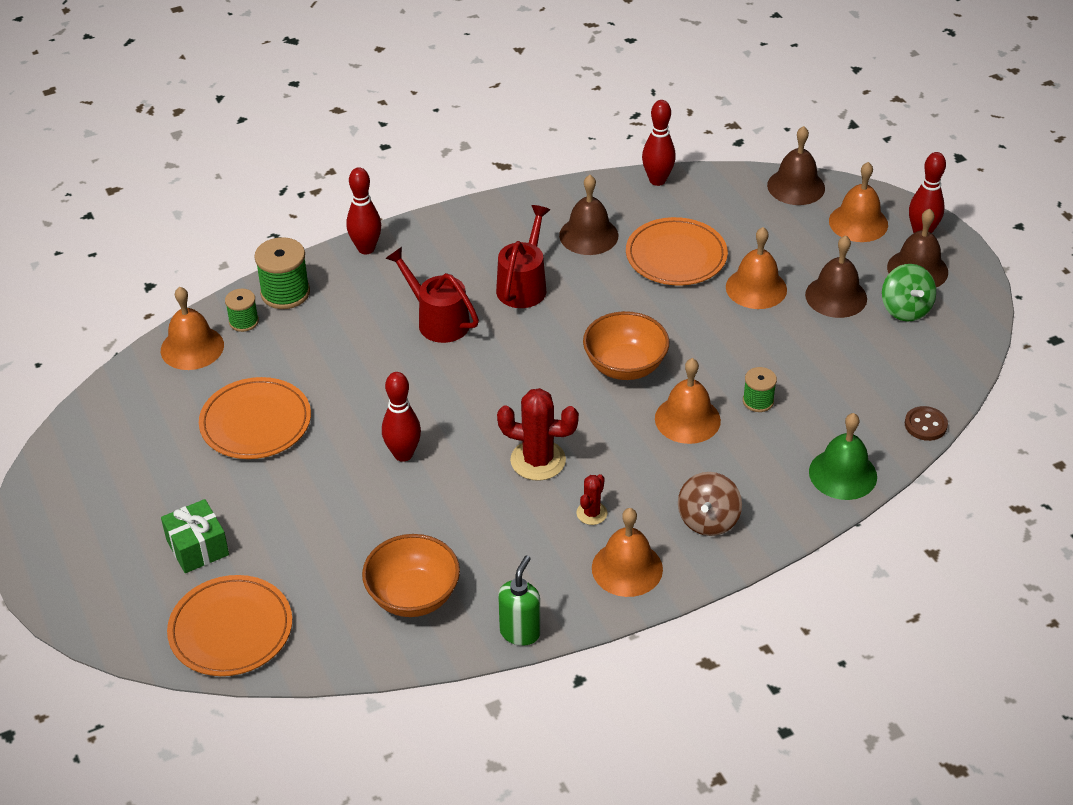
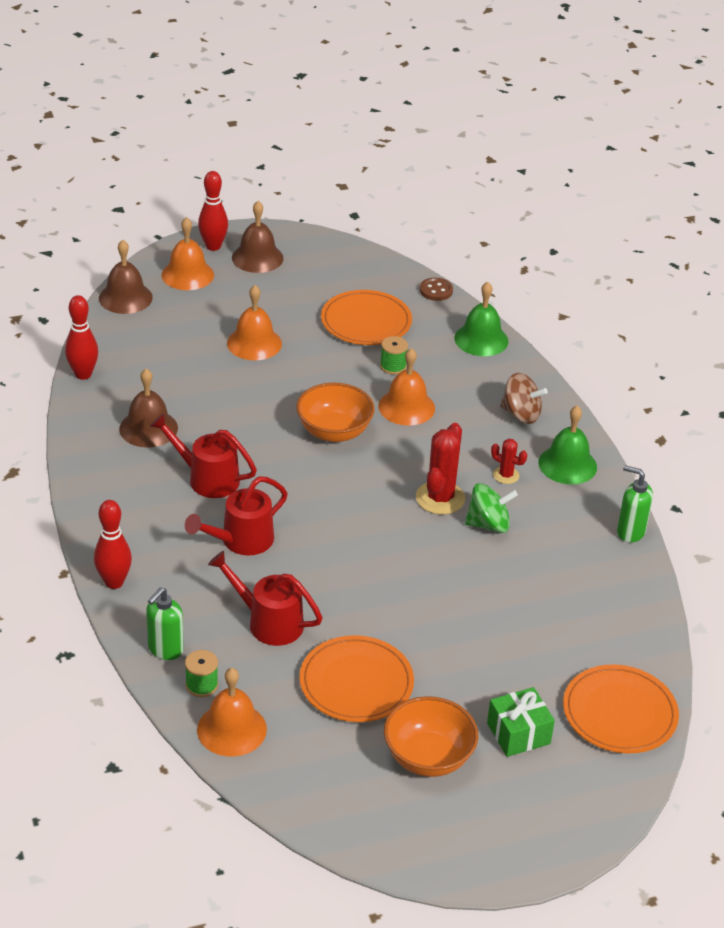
camera: 85 degrees left, 5 degrees down
(285, 293) = (165, 649): green spool -> green soap dispenser
(329, 353) = (268, 622): none -> red watering can
(403, 454) = (418, 581): red bowling pin -> none
(413, 596) = (588, 591): orange bowl -> orange bowl (428, 757)
(627, 568) = (567, 464): orange bell -> green bell
(676, 256) = (196, 380): orange plate -> orange plate (366, 322)
(836, 296) = (278, 304): brown bell -> none
(905, 309) = (303, 273): green spinning top -> green spinning top (488, 524)

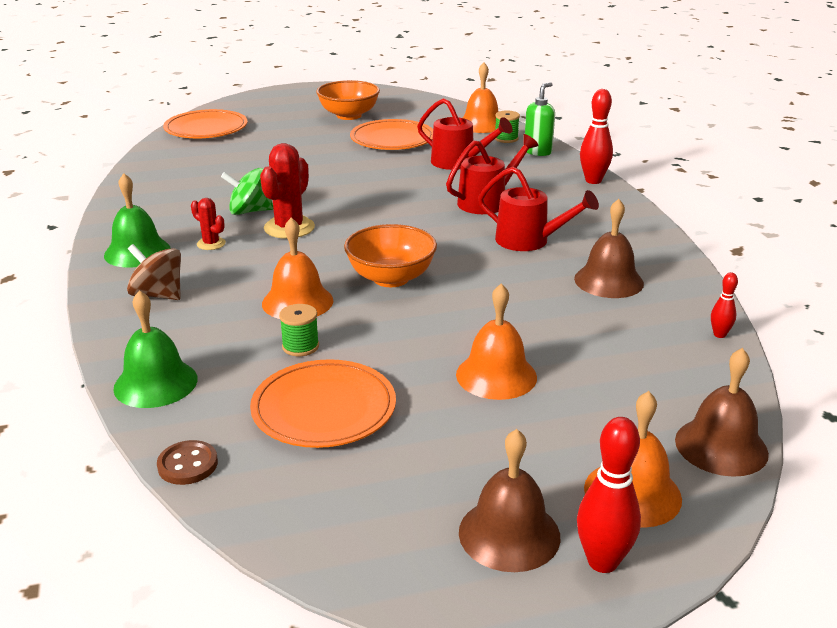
camera: 175 degrees left, 10 degrees down
(83, 374) = (719, 335): red bowling pin -> red bowling pin, size x0.55
(518, 733) = (283, 122): green gift -> none
(630, 532) = (115, 207): green soap dispenser -> none

